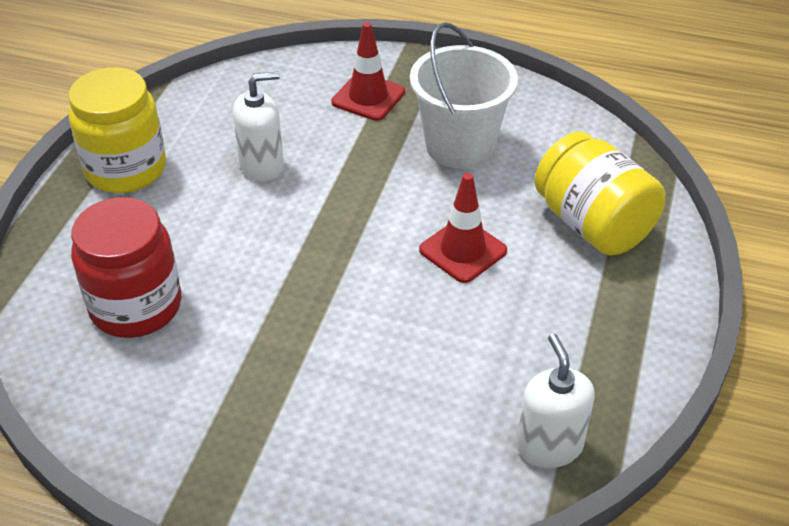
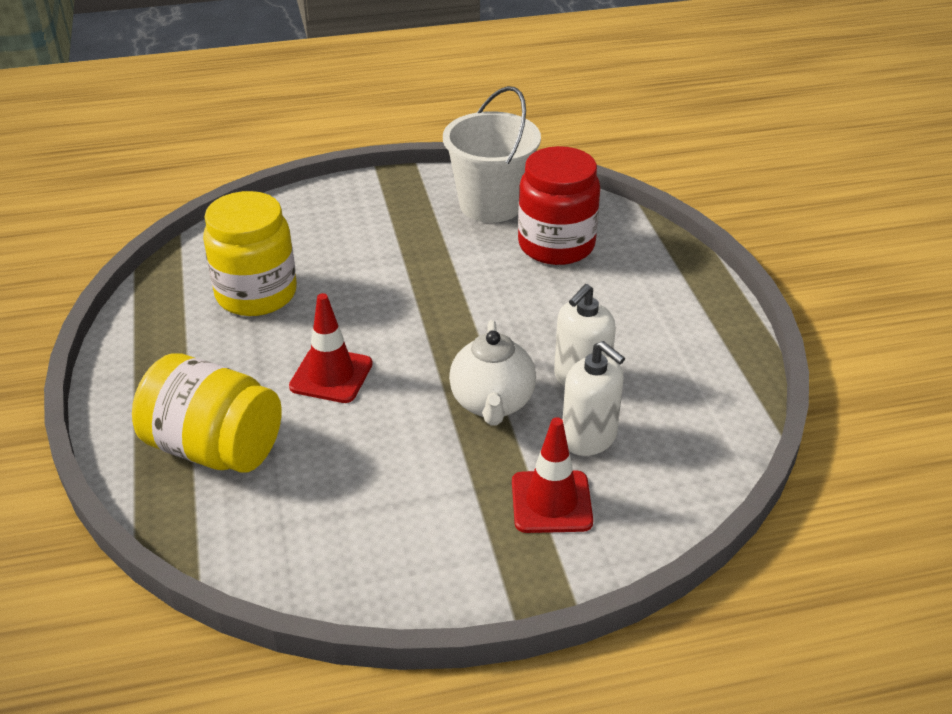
camera: 150 degrees right, 5 degrees down
(126, 169) = (695, 328): yellow jar -> yellow jar (256, 294)
(349, 174) = (492, 404): none -> white teapot
(459, 146) = (402, 481): white bucket -> white bucket (491, 205)
(549, 446) = (191, 272): white soap dispenser -> white soap dispenser (589, 437)

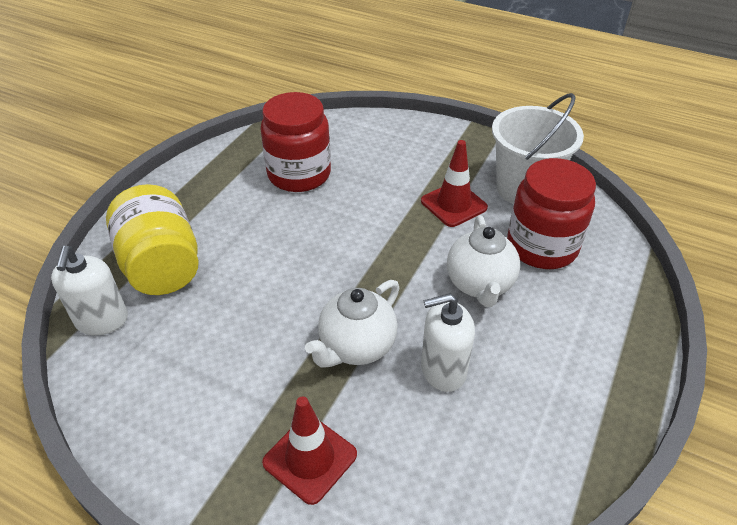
camera: 40 degrees right, 5 degrees up
(256, 294) = (299, 174): yellow jar -> red jar
(331, 375) = (279, 257): red traffic cone -> red traffic cone (453, 204)
(539, 301) = (480, 285): none -> white teapot
(589, 437) = (396, 424): white soap dispenser -> white soap dispenser (102, 320)

